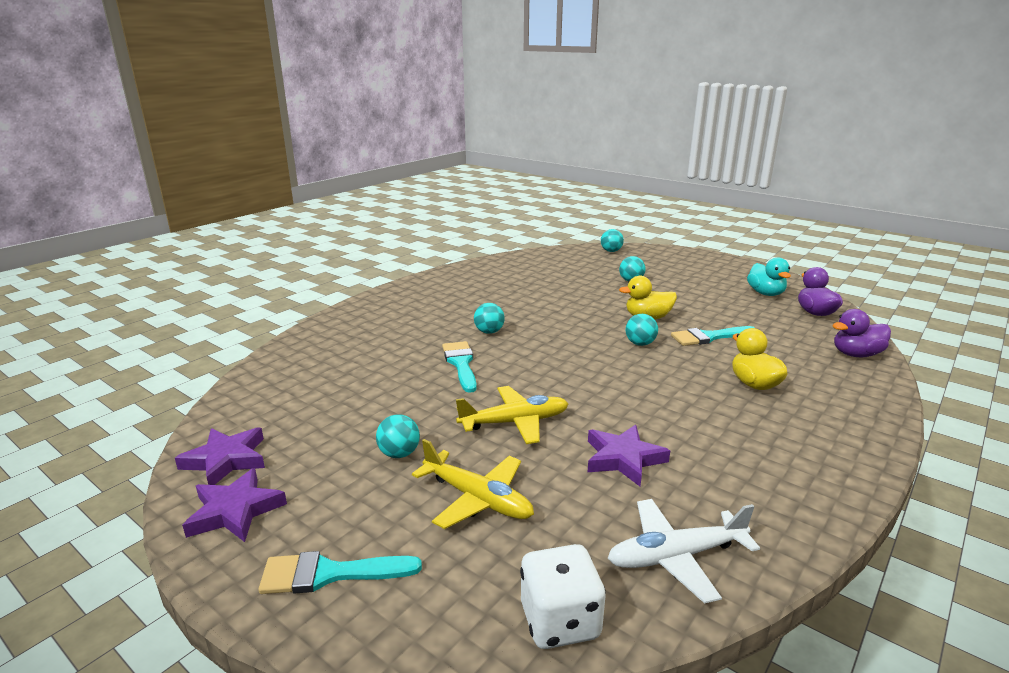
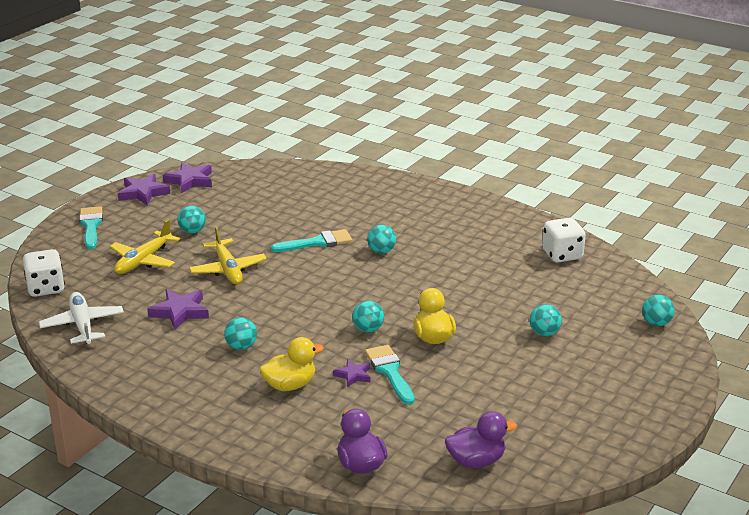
camera: 85 degrees right, 5 degrees up
(511, 267) = (562, 255): none -> white dice
(692, 412) = (241, 347): none -> turquoise ball
(722, 353) = (353, 375): none -> purple star
(765, 293) = (533, 432): turquoise duck -> none

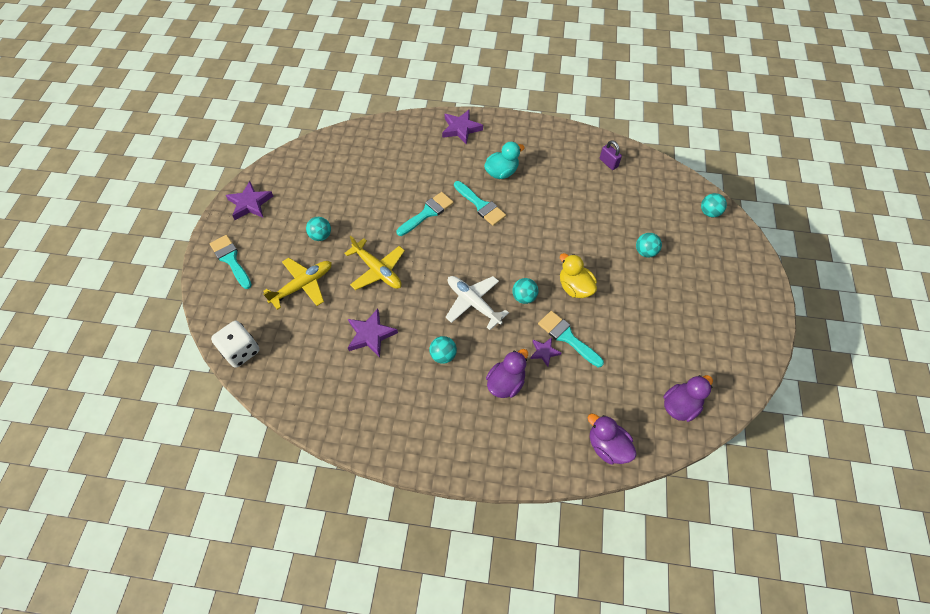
camera: 25 degrees left, 30 degrees up
(82, 325) = (301, 383): white plane -> white plane (473, 303)
(143, 260) = (302, 285): yellow plane -> yellow plane turned 135 degrees counterclockwise
(190, 181) = (280, 175): purple star -> purple star (461, 129)
(290, 385) = (506, 383): yellow duck -> purple duck
(381, 251) = (481, 205): turquoise ball -> turquoise brush
(427, 233) = (501, 172): none -> turquoise duck
(562, 255) = (608, 163): white dice -> purple padlock

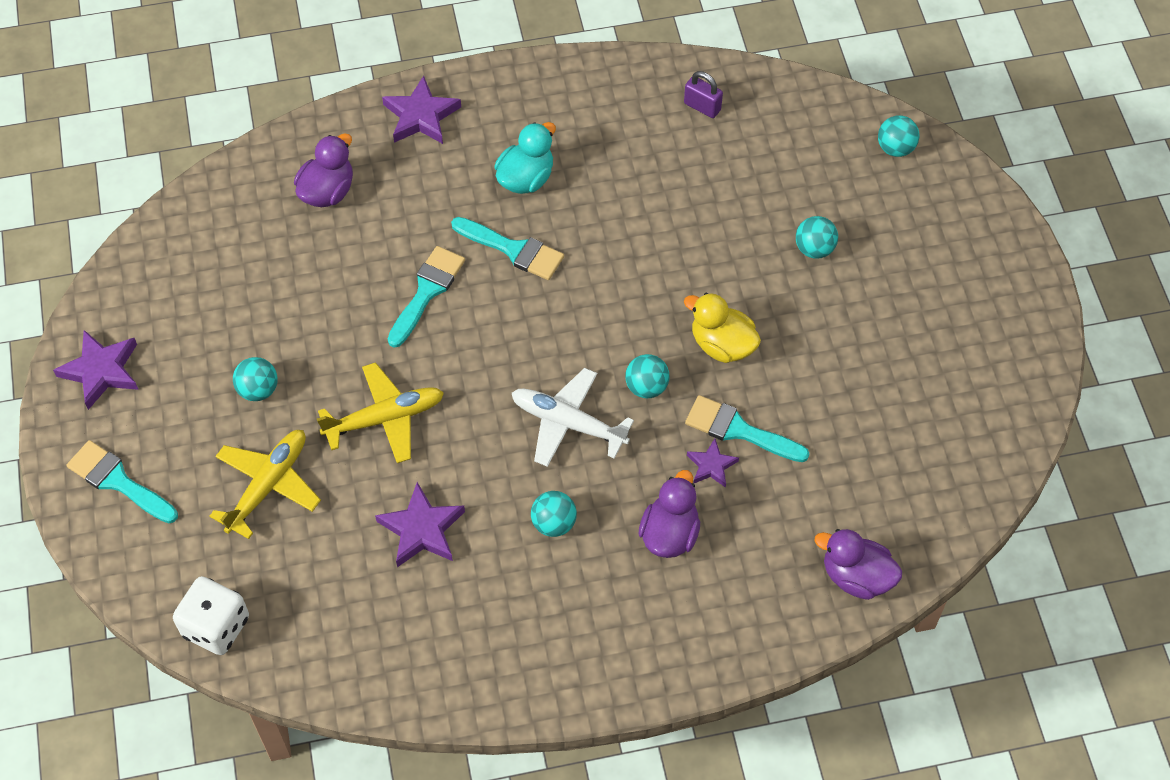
camera: 20 degrees left, 0 degrees up
(377, 270) = (384, 418): yellow plane -> yellow plane turned 45 degrees counterclockwise
(680, 405) = (943, 480): purple duck -> purple duck (327, 191)

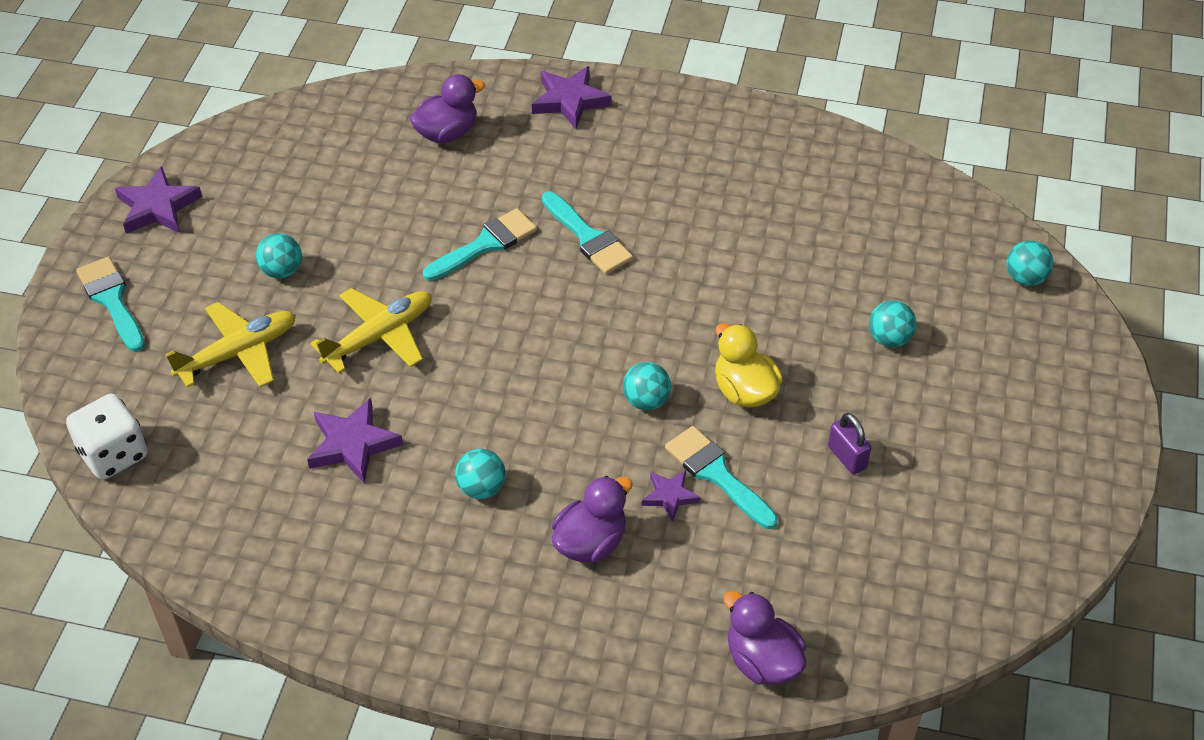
camera: 25 degrees right, 10 degrees down
(384, 418) = (379, 336): yellow plane -> yellow plane turned 45 degrees counterclockwise
(526, 178) = (636, 182): turquoise duck -> none
(568, 423) = (550, 404): white plane -> none
(702, 107) = (844, 178): purple padlock -> purple padlock (847, 457)

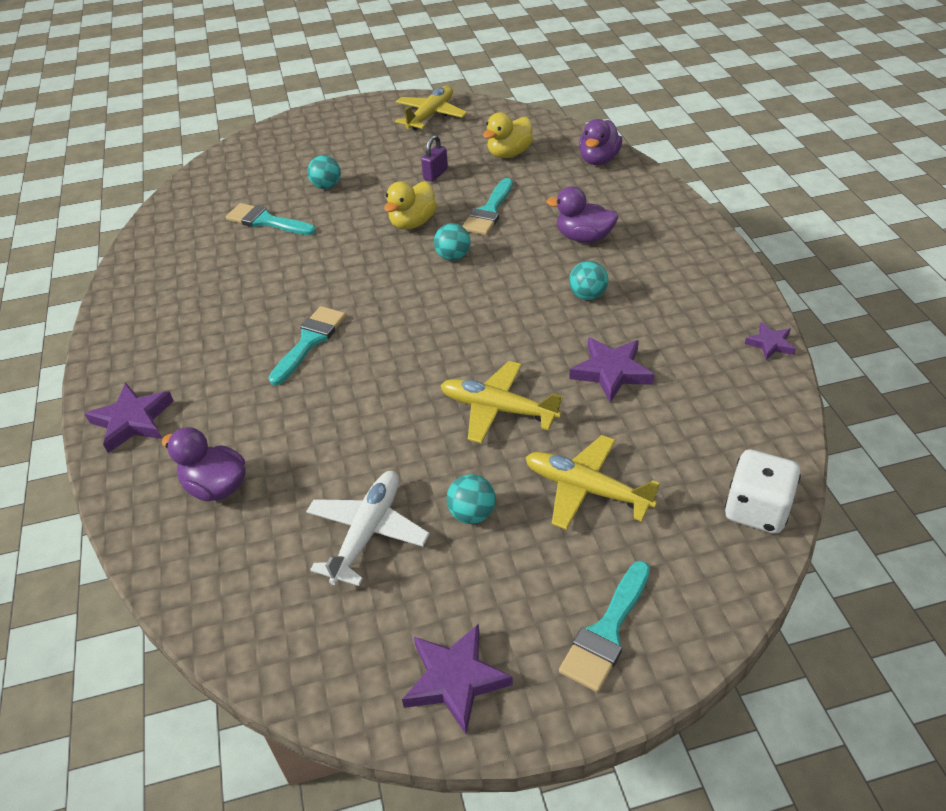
camera: 115 degrees left, 5 degrees down
(321, 204) = (367, 532): none -> white plane
(486, 244) = (352, 394): turquoise brush -> turquoise brush (266, 221)
(670, 496) = (521, 222): purple star -> purple star (770, 344)
(849, 562) = (509, 153): none -> yellow duck
(1025, 278) = (240, 156): turquoise ball -> none
(1026, 519) = (430, 115): none -> yellow plane

